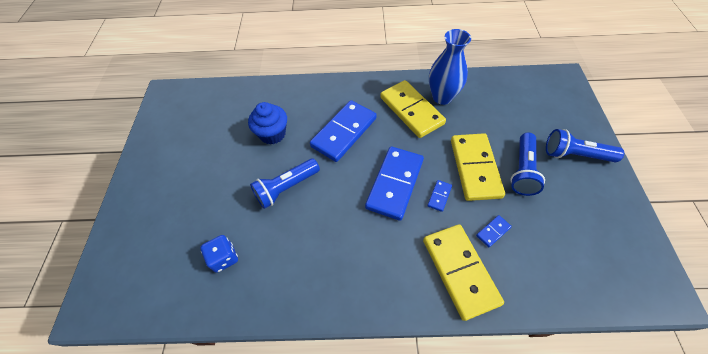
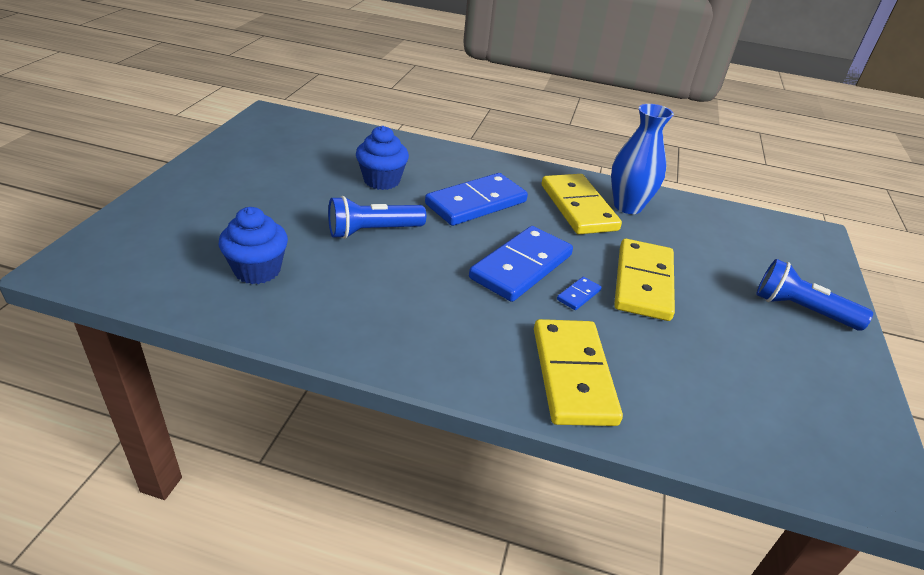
camera: 10 degrees right, 20 degrees down
(224, 258) = (257, 270): blue dice -> blue cupcake
(493, 231) = (641, 350): blue domino -> none
(522, 170) = (713, 304): blue flashlight -> none

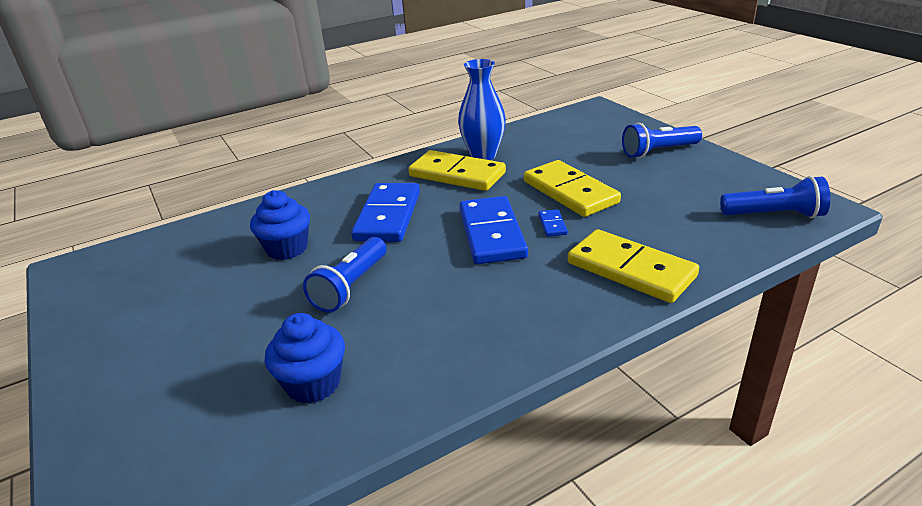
camera: 40 degrees left, 5 degrees down
(809, 449) = (774, 215): none -> blue flashlight

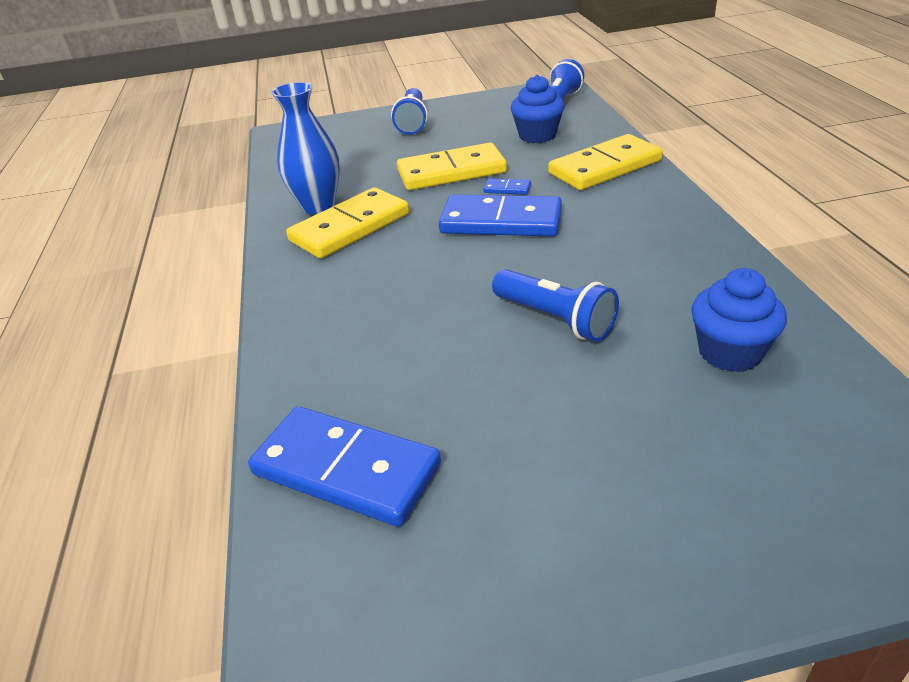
camera: 70 degrees left, 5 degrees up
(287, 249) = (432, 370): blue cupcake -> blue cupcake (537, 135)
(388, 216) = (410, 283): blue domino -> blue domino (346, 470)

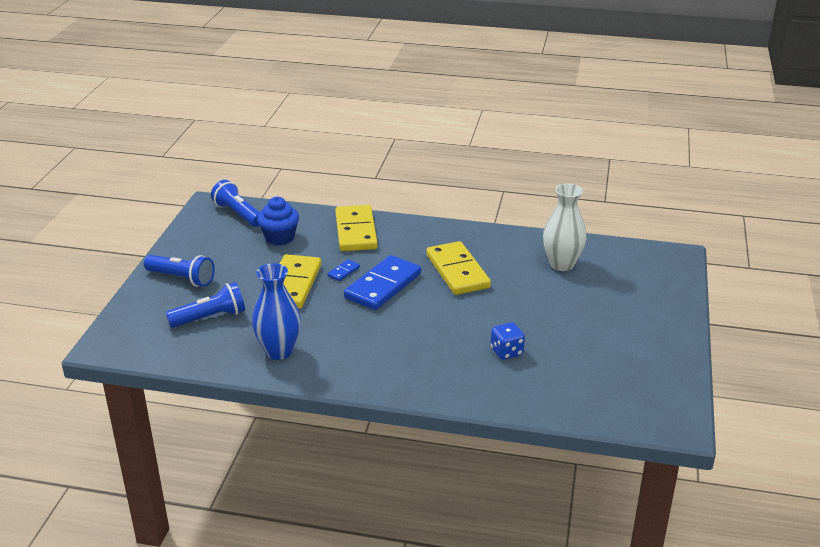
camera: 70 degrees left, 5 degrees down
(346, 470) = (569, 391): blue domino -> none
(350, 227) = (327, 344): yellow domino -> yellow domino (457, 271)
(419, 367) = (506, 352): none -> blue dice
(555, 319) = (499, 299): blue flashlight -> blue flashlight (210, 317)
(730, 352) = (561, 264): blue cupcake -> white vase

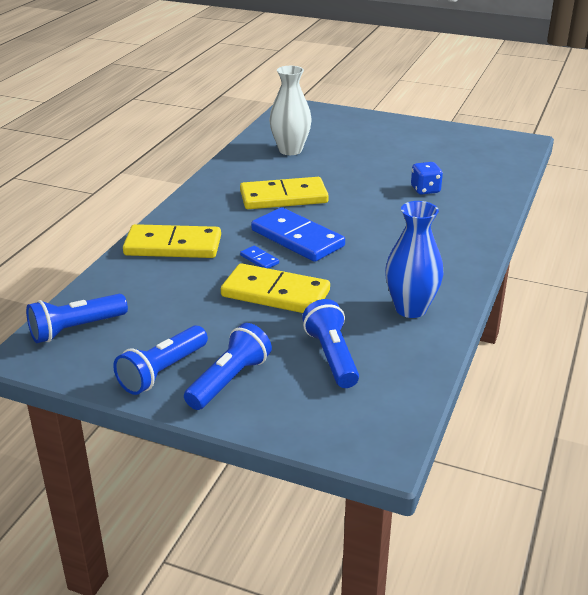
camera: 80 degrees left, 0 degrees up
(191, 253) = (162, 372): none -> blue flashlight
(279, 238) = (160, 298): blue cupcake -> none

